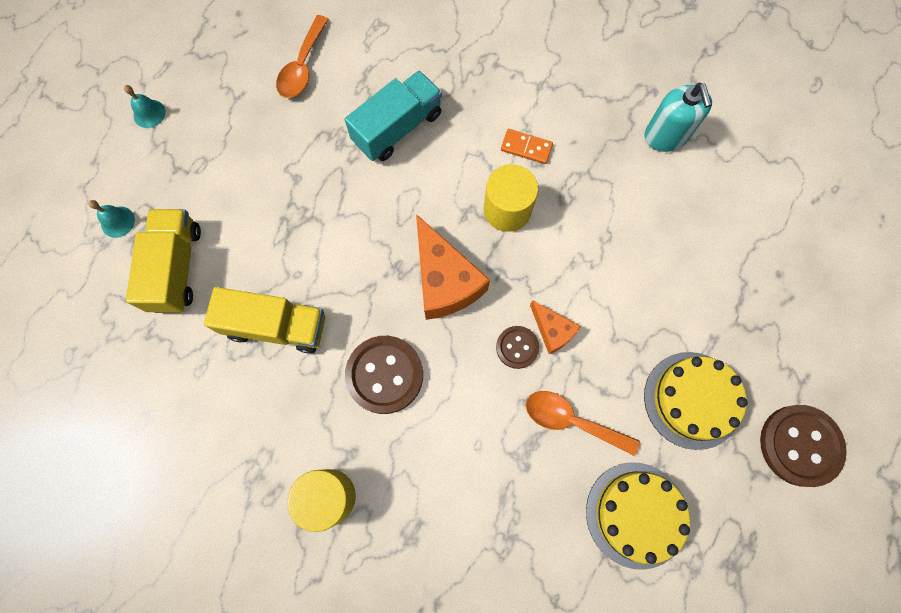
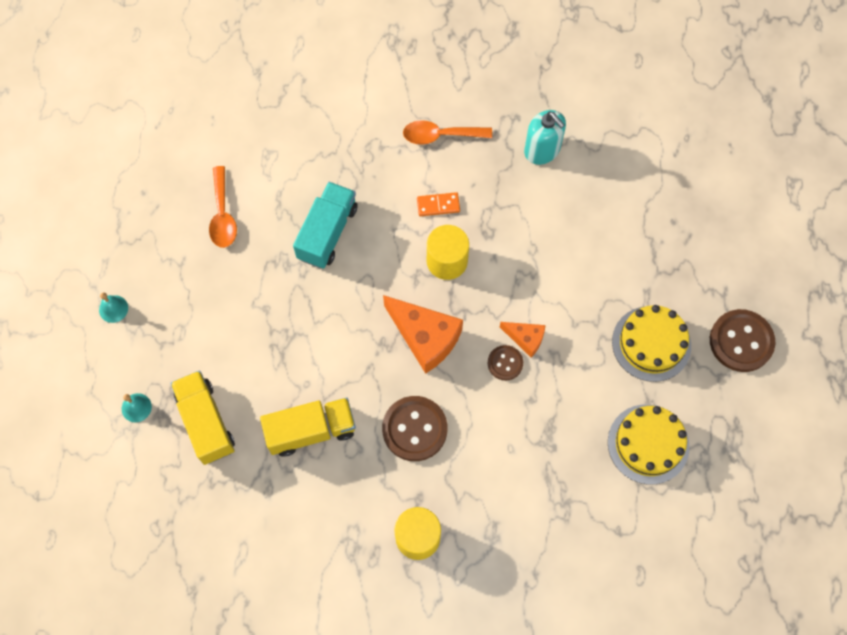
camera: 25 degrees left, 5 degrees down
(571, 421) = (571, 399): orange spoon -> orange spoon (440, 135)

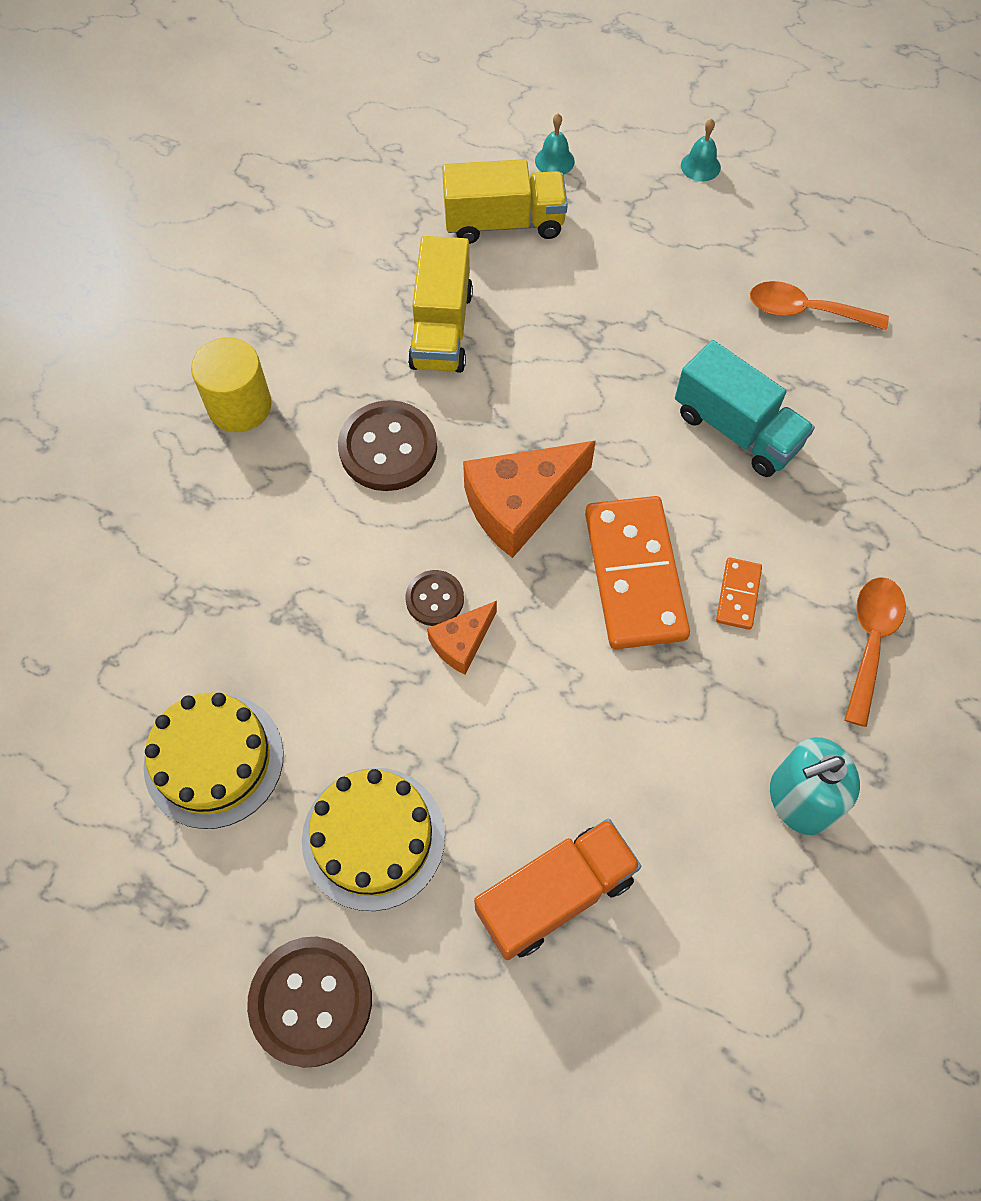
camera: 110 degrees right, 5 degrees down
(447, 261) = (635, 575): yellow cylinder -> orange domino
(639, 247) = (555, 895): none -> orange truck

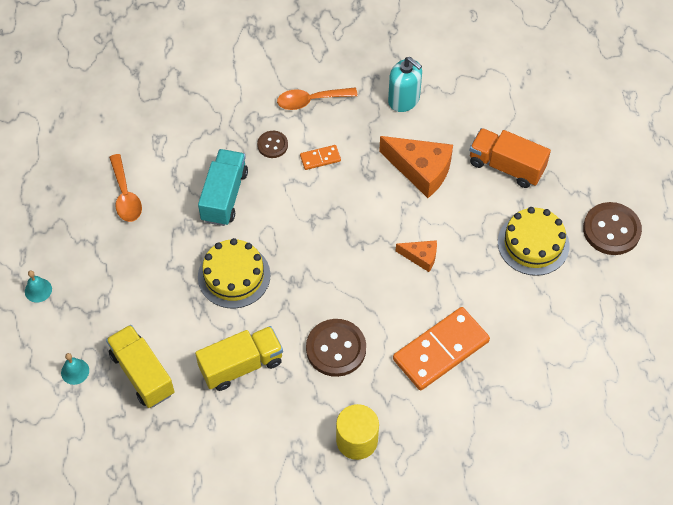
camera: 120 degrees left, 5 degrees down
(214, 760) = (548, 327): yellow cake -> yellow cake (234, 276)
(434, 599) = (406, 280): brown button -> brown button (272, 145)
(520, 505) = (330, 270): orange cheese -> orange cheese (421, 170)
(635, 575) = (337, 203): orange domino -> orange domino (440, 350)

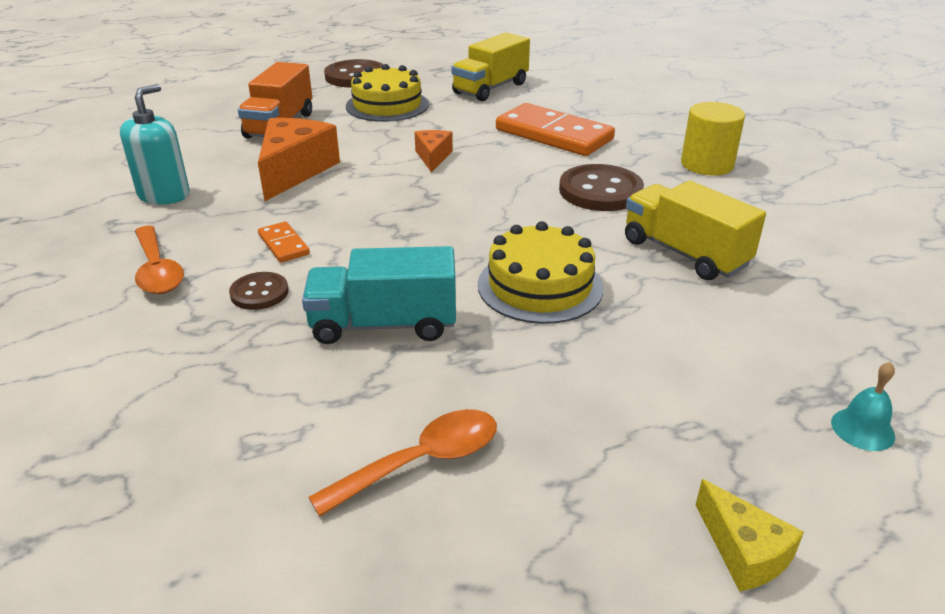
camera: 105 degrees left, 25 degrees down
(38, 290) = (743, 551): turquoise bell -> yellow cheese
(142, 374) = (785, 343): yellow truck -> yellow truck (490, 88)

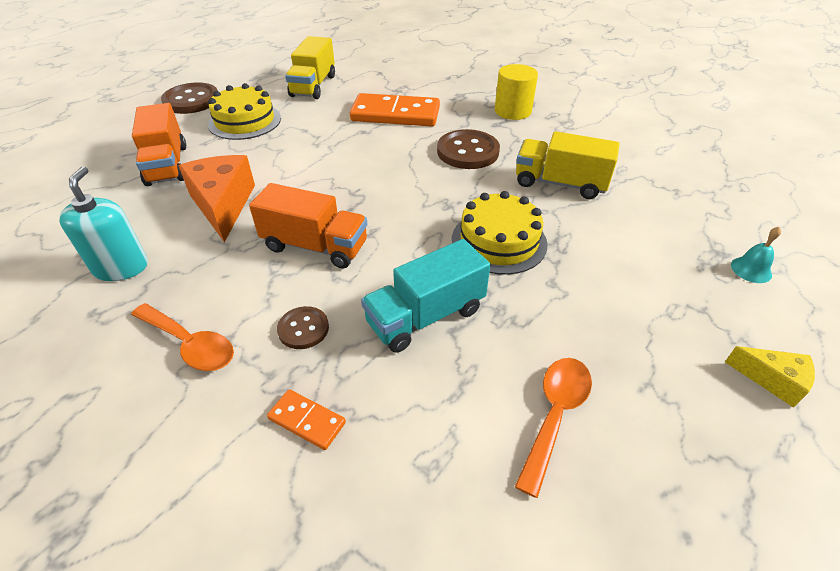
camera: 30 degrees left, 10 degrees up
(284, 244) = (281, 277): orange domino -> orange domino (307, 420)
(341, 230) = (315, 246): none -> orange truck
(433, 157) = (326, 158): orange cheese -> none

